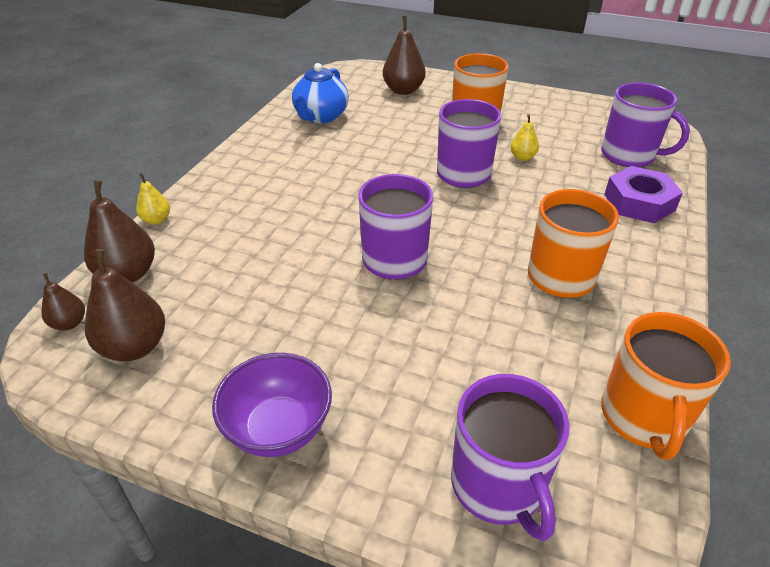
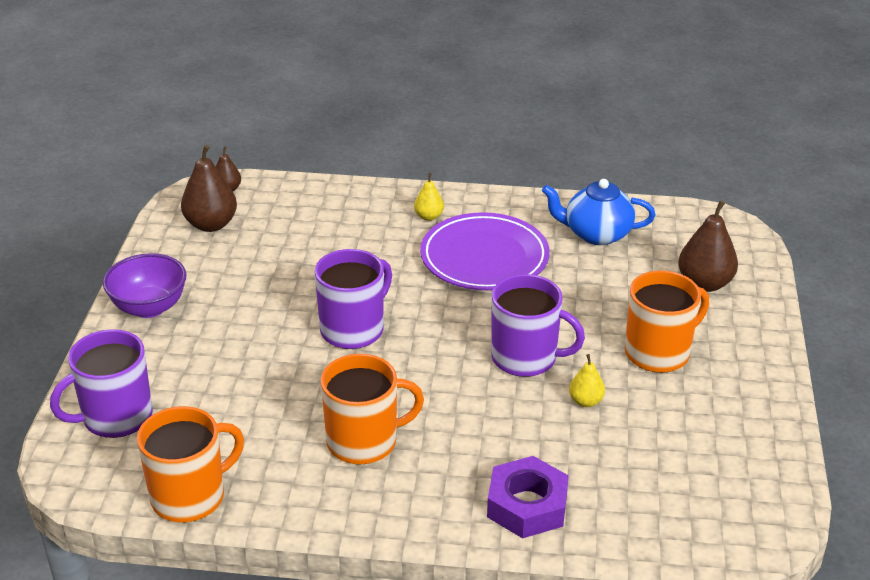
camera: 75 degrees right, 5 degrees down
(128, 274) = (287, 196): brown pear -> none
(156, 220) = (361, 187): yellow pear -> yellow pear (429, 216)
(321, 169) = (484, 257): none -> purple plate
(629, 156) = (641, 500): purple mug -> none
(643, 417) = (190, 496): orange mug -> orange mug turned 150 degrees clockwise

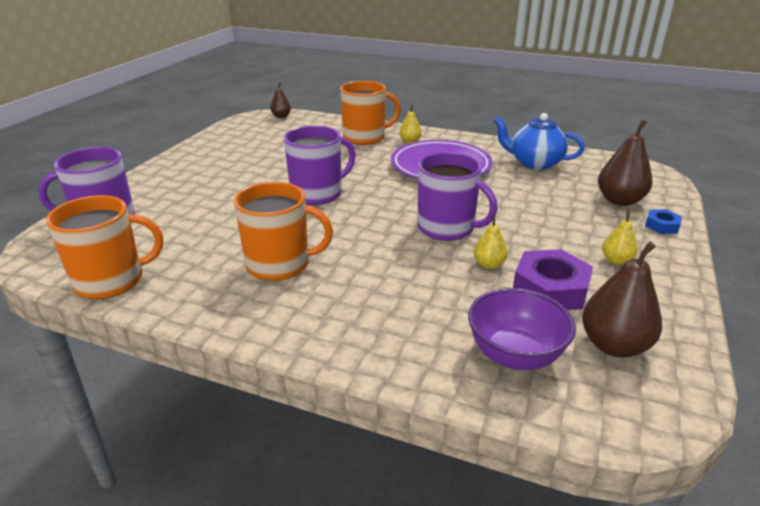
camera: 15 degrees right, 5 degrees down
(149, 307) = (183, 165): purple bowl -> purple bowl (514, 355)
(211, 224) = (258, 131): brown pear -> brown pear (614, 345)
(527, 505) = (400, 338): purple nut -> purple nut (550, 289)
(659, 352) = (567, 240): orange mug -> orange mug (365, 137)
(712, 372) = (616, 260): none -> yellow pear
(753, 315) = (661, 226): none -> blue nut

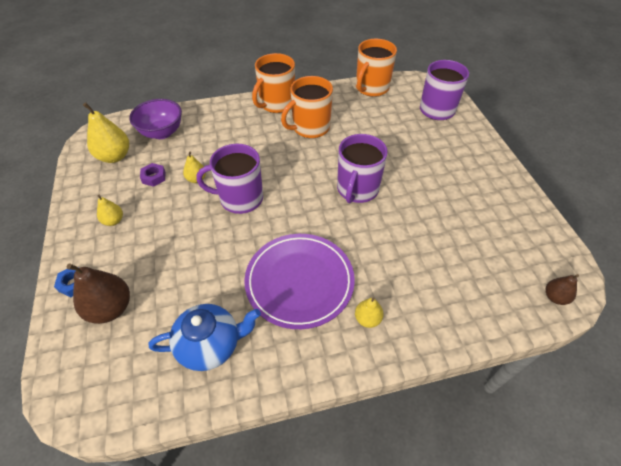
camera: 145 degrees right, 20 degrees up
(365, 137) = (418, 300): orange mug -> orange mug (276, 104)
(550, 289) = (154, 177): purple nut -> purple nut, size x0.52
(614, 345) = (115, 156): brown pear -> yellow pear

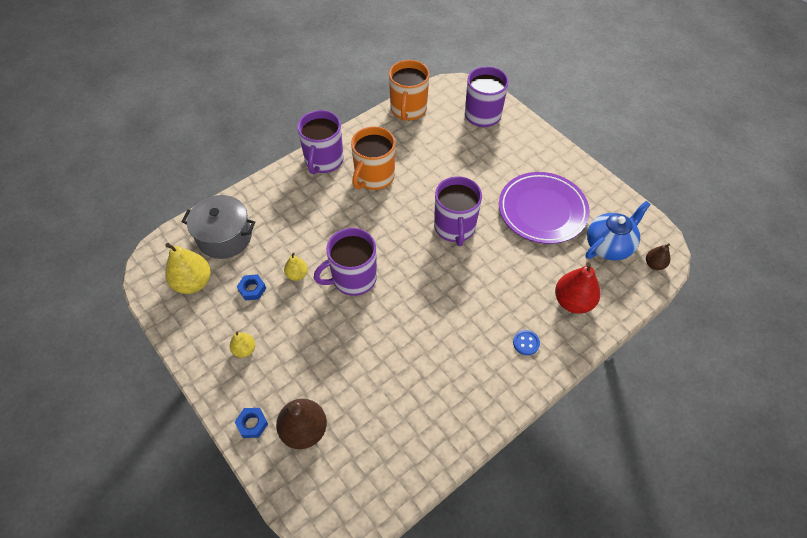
camera: 25 degrees left, 5 degrees up
(154, 177) = (252, 289): purple nut -> blue nut
(162, 132) = (225, 237): purple bowl -> grey pot
(211, 345) = (414, 421): blue teapot -> blue teapot (609, 245)
(276, 104) = (324, 161): orange mug -> purple mug
(299, 282) = (454, 335): purple plate -> purple plate (542, 210)
(367, 319) = (526, 343): yellow pear -> blue button
(441, 299) = (573, 301): none -> red pear

